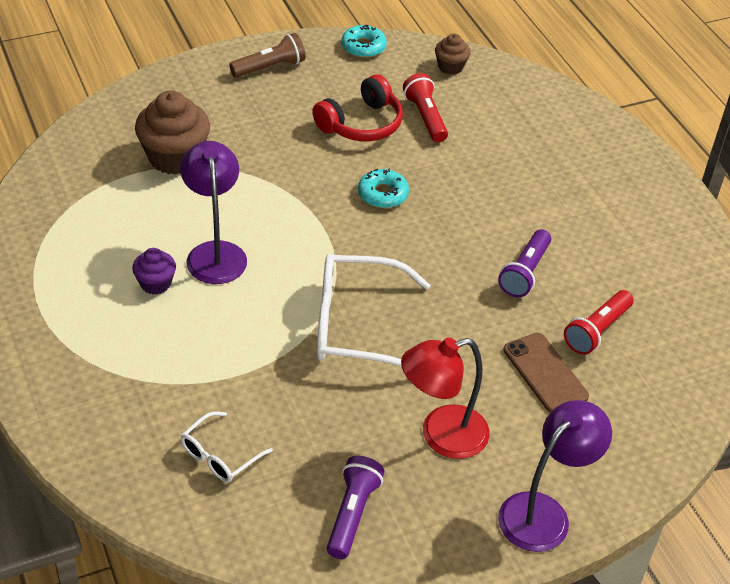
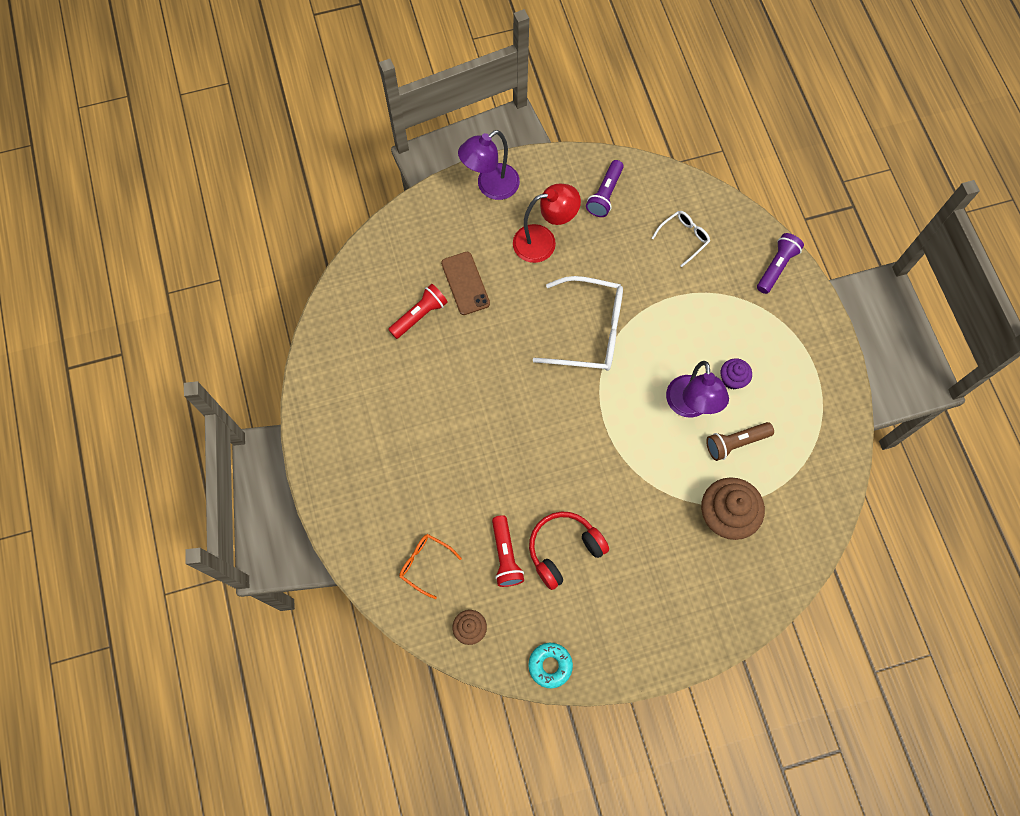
camera: 170 degrees left, 25 degrees up
(270, 67) = (642, 636): brown flashlight -> brown flashlight (735, 442)
(383, 194) = (555, 461): turquoise donut -> none
(512, 108) = (425, 563): none -> orange glasses
(524, 272) = (458, 372): purple flashlight -> purple flashlight (776, 267)

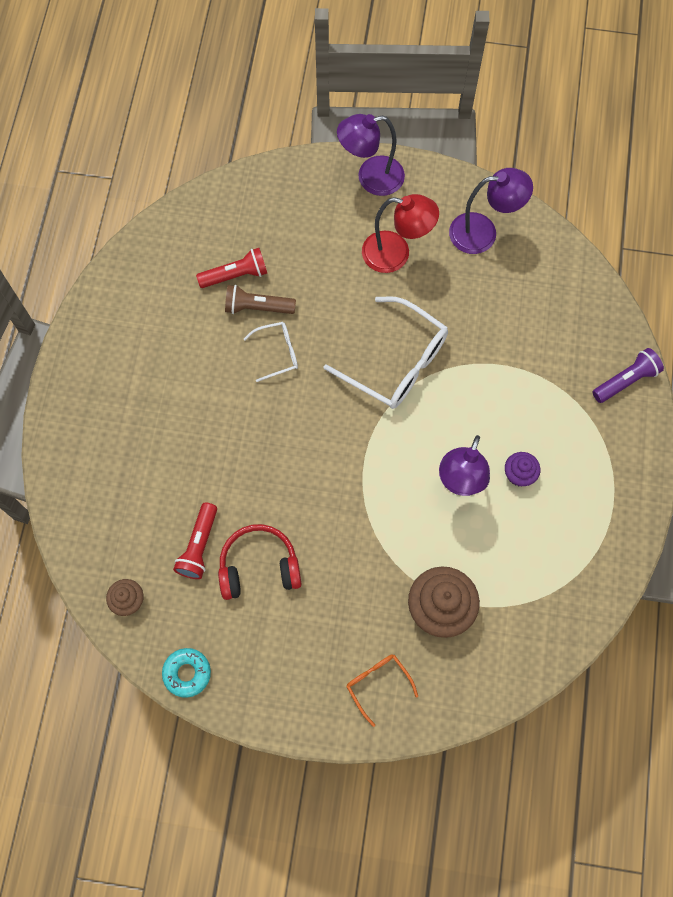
camera: 25 degrees right, 0 degrees up
(425, 563) = (117, 518): orange glasses -> orange glasses (377, 684)
(465, 283) = (296, 263): brown phone -> none
(605, 194) = (483, 232): purple flashlight -> purple lamp
(684, 238) = (543, 310): white glasses -> white glasses (278, 353)
(735, 442) = (488, 540): brown flashlight -> brown flashlight (257, 307)

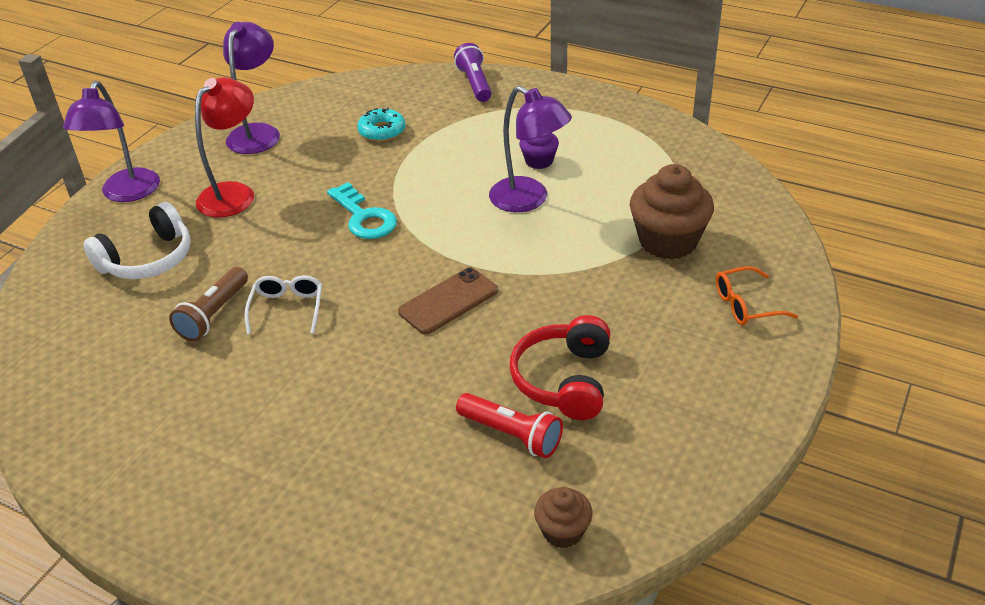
camera: 70 degrees left, 30 degrees down
(187, 673) = (691, 483): turquoise donut -> turquoise donut (382, 131)
(236, 275) = (155, 326): red flashlight -> none
(301, 234) = (148, 259): none -> white headphones
(317, 461) = (448, 301): none -> brown phone
(396, 363) = (364, 217): white glasses -> turquoise key

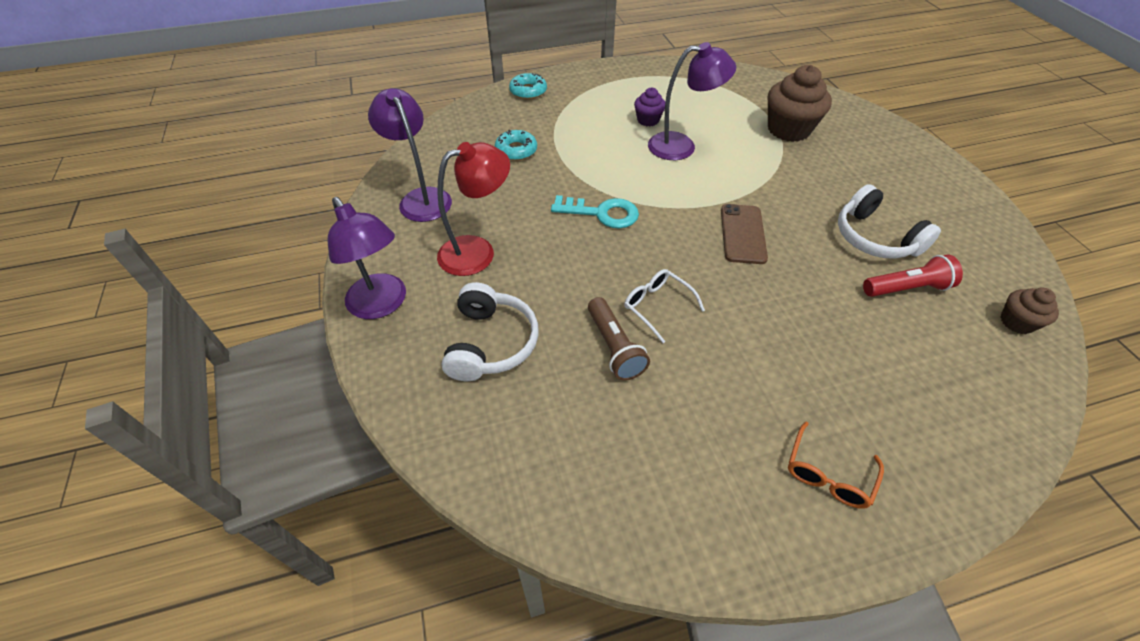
camera: 45 degrees left, 10 degrees up
(234, 193) = (477, 251): red lamp -> red lamp turned 75 degrees clockwise
(475, 83) = (528, 91): purple flashlight -> turquoise donut
(564, 380) = (874, 238): red headphones -> white headphones
(745, 305) = (876, 142): orange glasses -> orange glasses (827, 474)

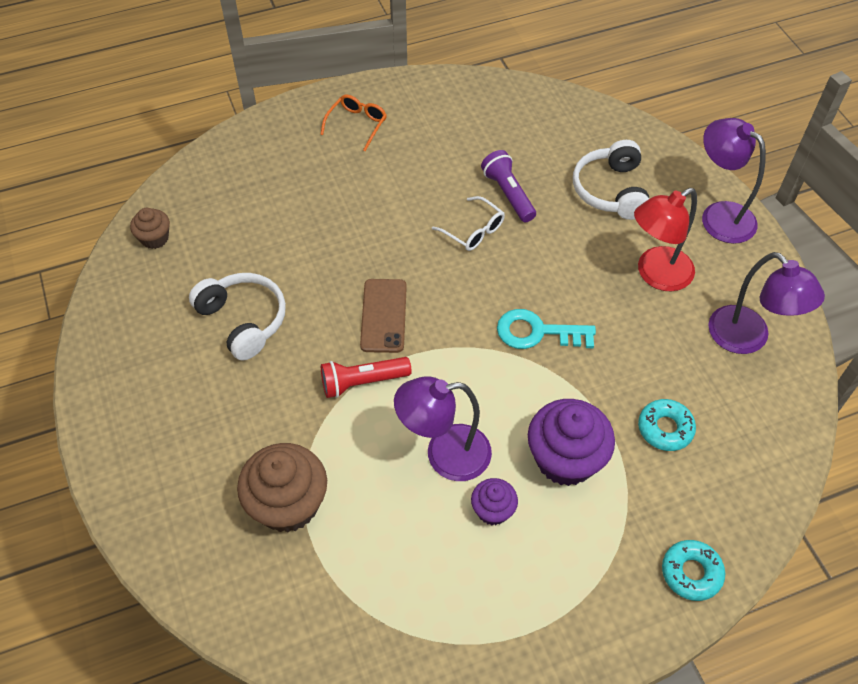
camera: 175 degrees right, 5 degrees up
(594, 139) = (565, 459): none -> purple cupcake
(614, 347) = (508, 194): brown flashlight -> purple flashlight
(906, 288) = (237, 264): red flashlight -> red flashlight (362, 382)

